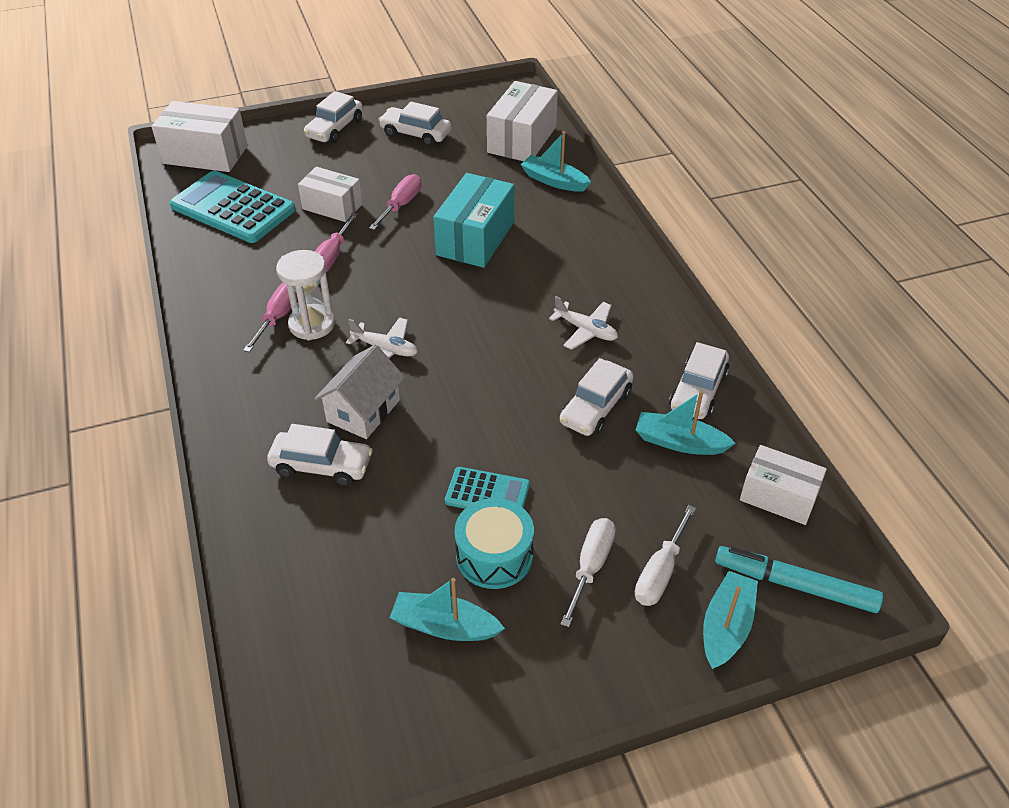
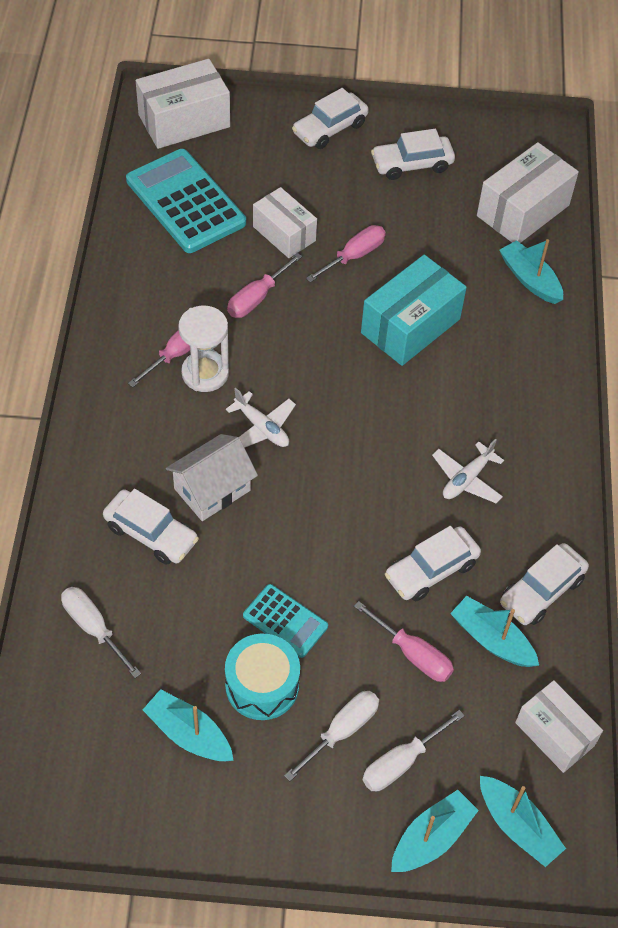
camera: 20 degrees right, 10 degrees up
(205, 155) = (184, 121): white box -> white box turned 60 degrees counterclockwise
(302, 566) = (93, 628): none -> white screwdriver
(415, 134) = (412, 164): white car -> white car turned 60 degrees counterclockwise
(586, 330) = (467, 479): white plane -> white plane turned 75 degrees clockwise
(618, 478) = (413, 654): none -> pink screwdriver
(795, 585) = (517, 826): turquoise marker -> turquoise boat

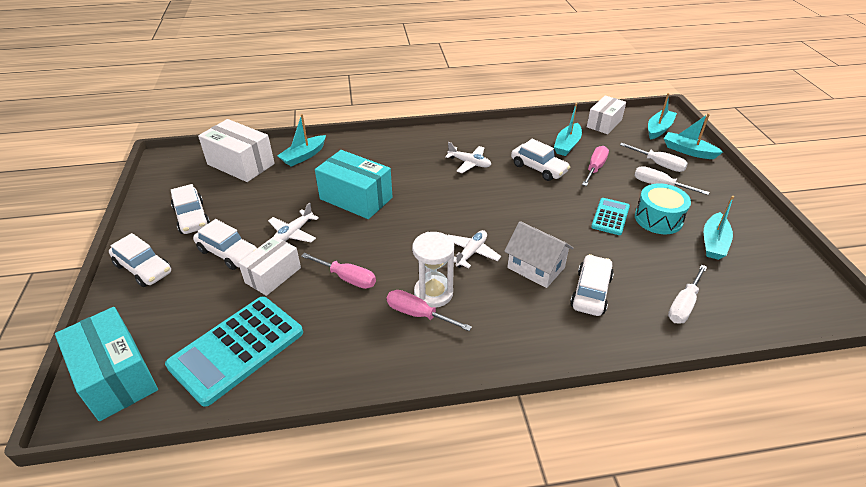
camera: 100 degrees left, 15 degrees down
(184, 121) = (116, 377): white box -> turquoise box
(354, 256) = (293, 233): pink screwdriver -> white plane
(541, 591) = (527, 133): white car -> white car (228, 253)

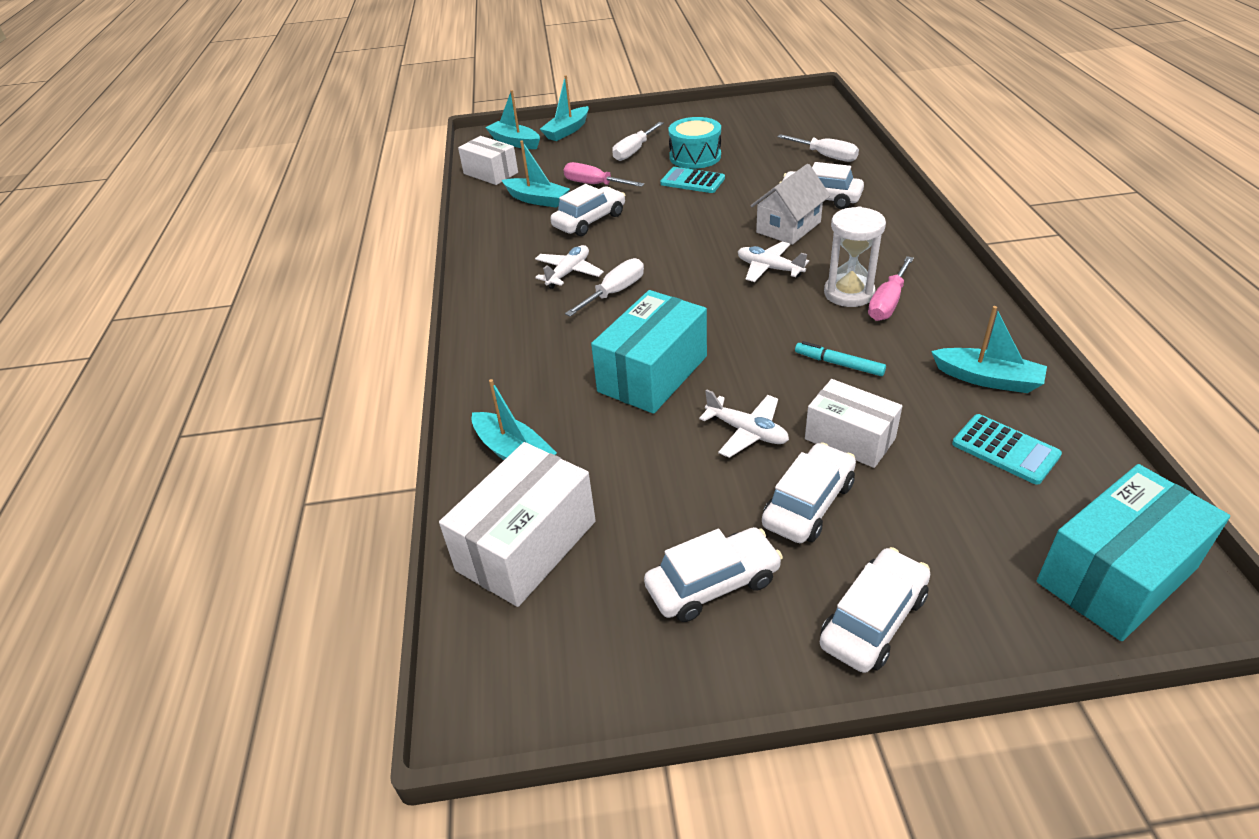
camera: 85 degrees left, 0 degrees up
(237, 349) = (1005, 449): turquoise calculator -> turquoise calculator, size x0.53
(347, 278) = (839, 364): pink screwdriver -> turquoise marker
(659, 164) = (592, 148): white screwdriver -> white screwdriver (614, 292)
(714, 243) = (732, 135): turquoise boat -> turquoise boat (988, 379)

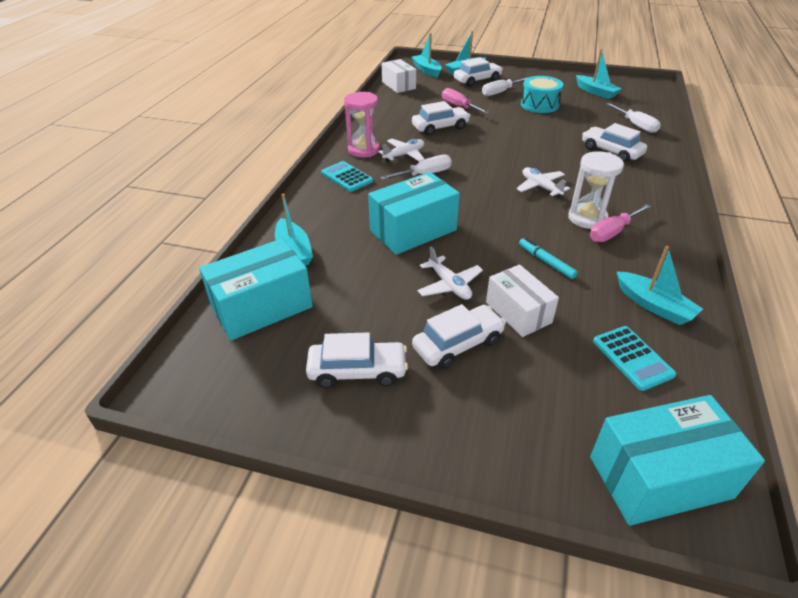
camera: 20 degrees right, 0 degrees up
(508, 280) = (363, 150): none -> pink hourglass
(527, 545) = (262, 307): white box -> turquoise box
(537, 199) = (416, 107): turquoise boat -> turquoise boat (596, 92)
(692, 181) = (526, 119): turquoise calculator -> turquoise calculator (347, 177)
(788, 227) = (574, 164): white house -> none
(873, 620) = (448, 435): white car -> white car (477, 80)

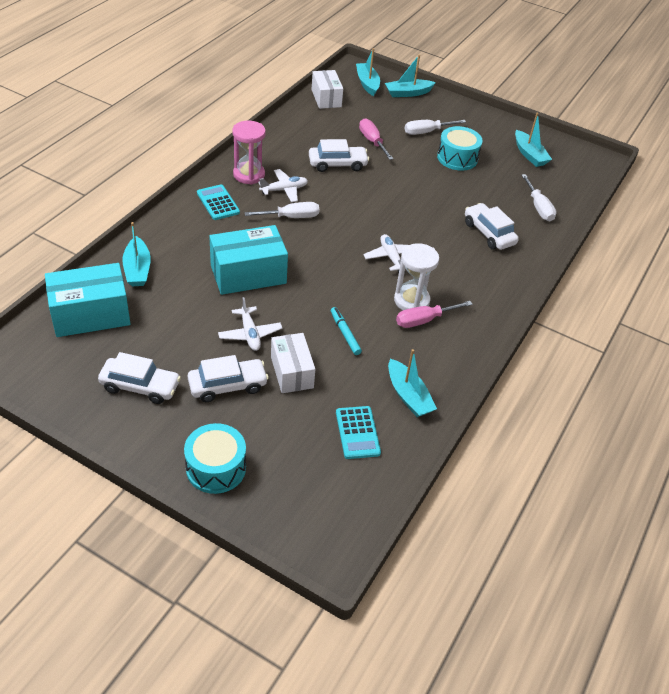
camera: 10 degrees right, 5 degrees up
(477, 80) = (412, 110): white car -> none
(502, 446) = (216, 468): none -> turquoise drum
(659, 477) = (313, 518): turquoise box -> none

